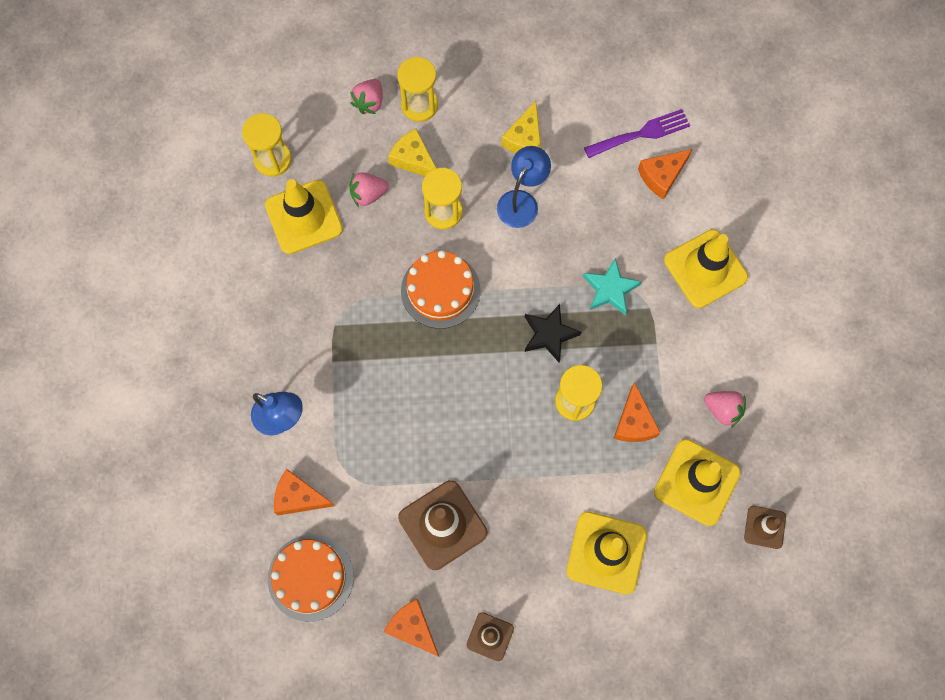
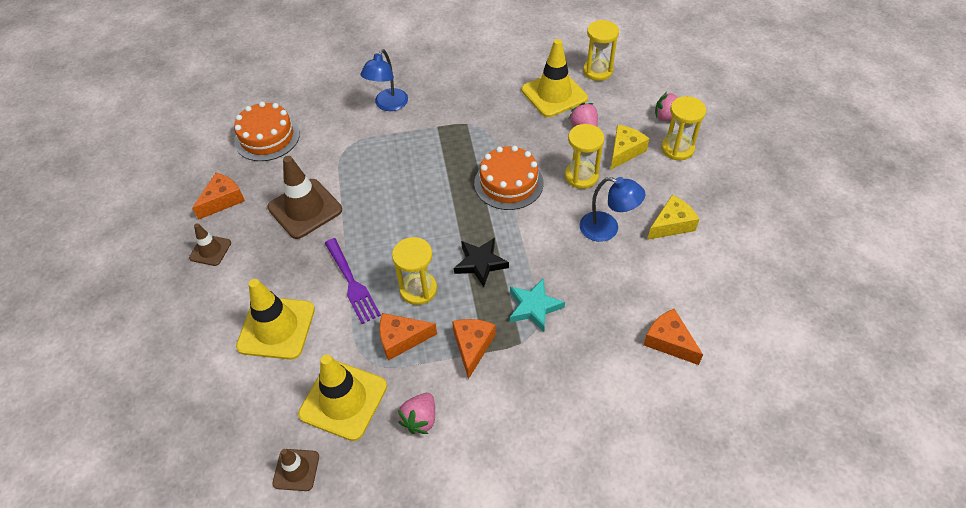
camera: 85 degrees right, 20 degrees down
(299, 497) = (328, 122): orange cheese -> orange cheese (472, 346)
(524, 138) = (671, 224): yellow cheese -> yellow cheese turned 135 degrees clockwise
(641, 134) = (711, 319): purple fork -> purple fork (352, 283)
(705, 269) = (574, 391): yellow traffic cone -> none

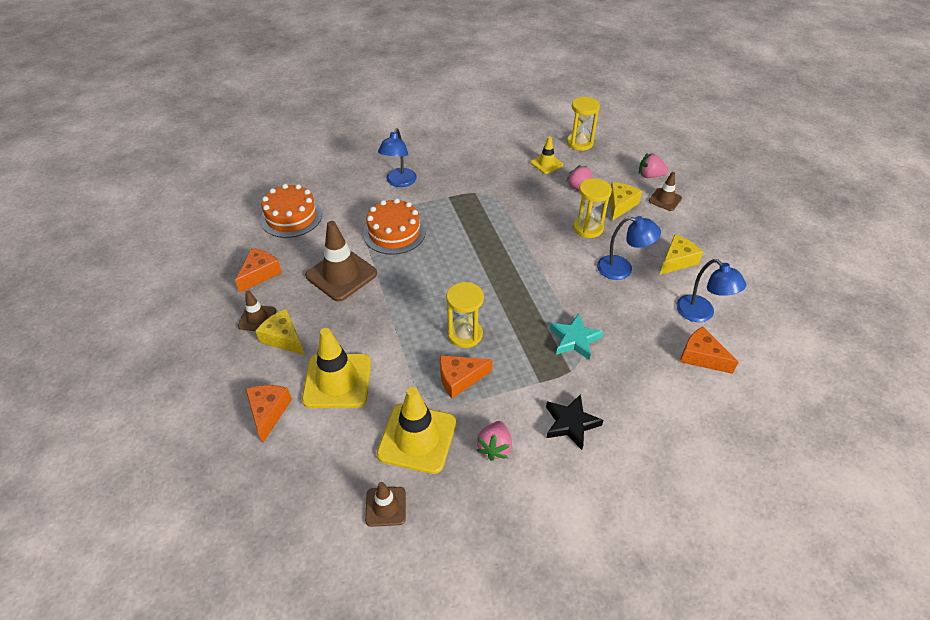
camera: 10 degrees left, 5 degrees down
(232, 275) = (283, 338): none -> yellow cheese
(352, 283) = (401, 335): purple fork -> none
(472, 346) = (527, 378): orange cheese -> orange cheese (268, 412)
(480, 263) = (516, 307): black star -> black star (570, 423)
(508, 183) = (525, 238): orange cake -> orange cake (394, 232)
(554, 94) = (546, 164): yellow traffic cone -> yellow traffic cone, size x0.54
(677, 148) = (665, 199): yellow hourglass -> brown traffic cone
(682, 290) = (701, 313): none -> blue lamp

